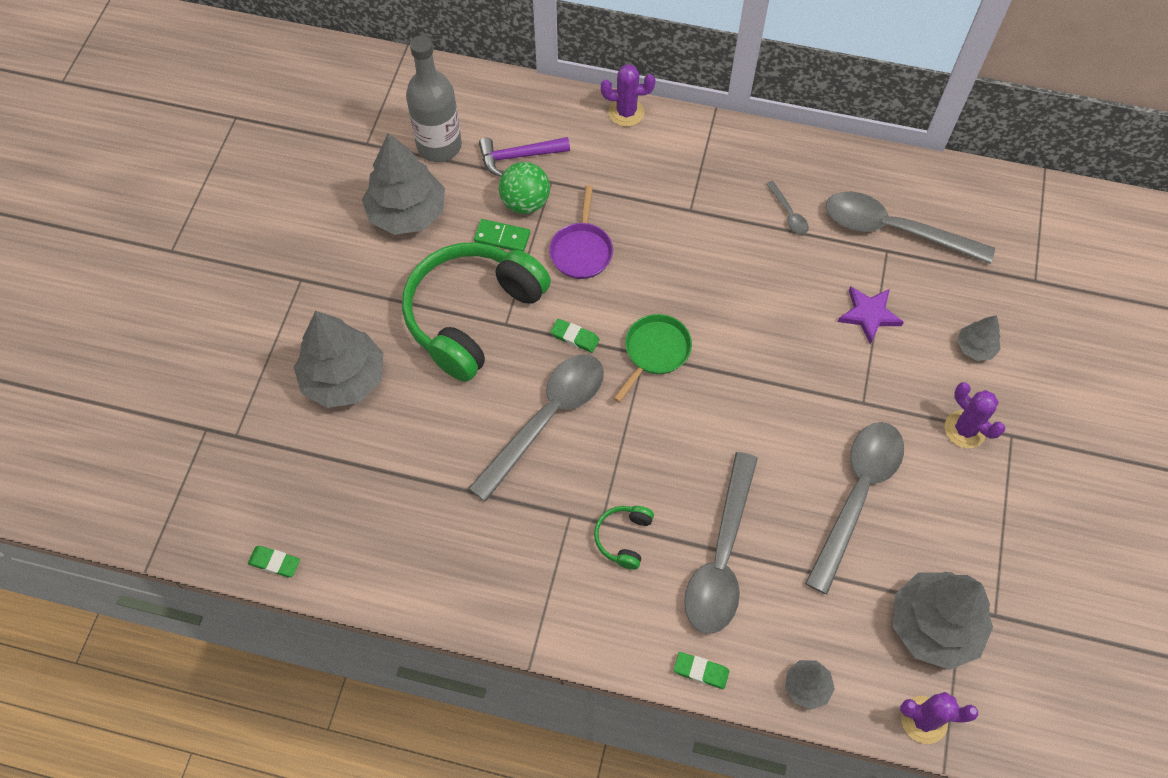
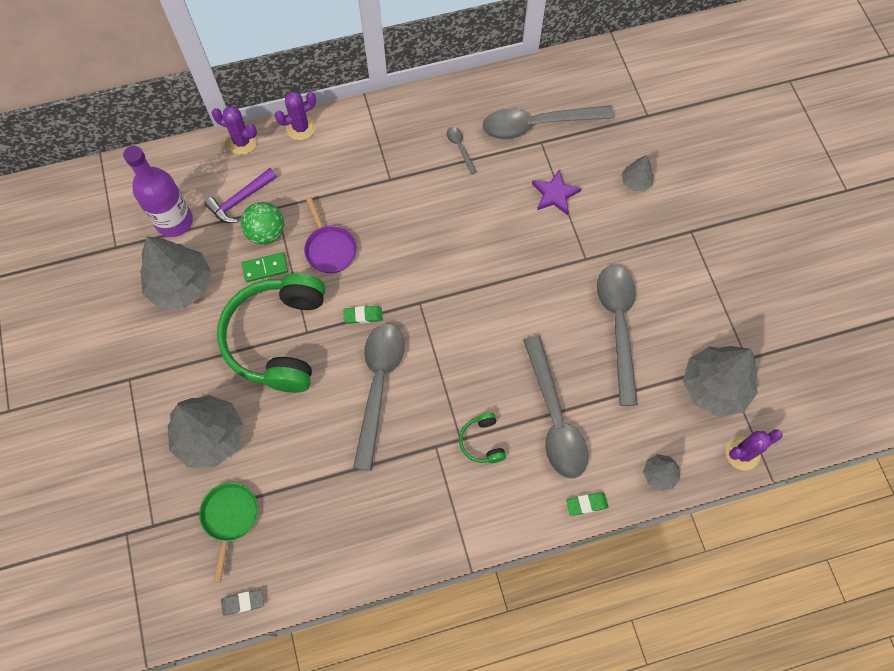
camera: 30 degrees left, 5 degrees up
(275, 562) = (243, 602): green eraser -> grey eraser
(439, 146) = (174, 221): grey bottle -> purple bottle
(654, 352) = (426, 297): green pan -> green pan (230, 518)
(788, 214) = (460, 148): grey spoon -> grey spoon turned 150 degrees counterclockwise
(965, 429) = (660, 243): purple cactus -> purple cactus (242, 142)

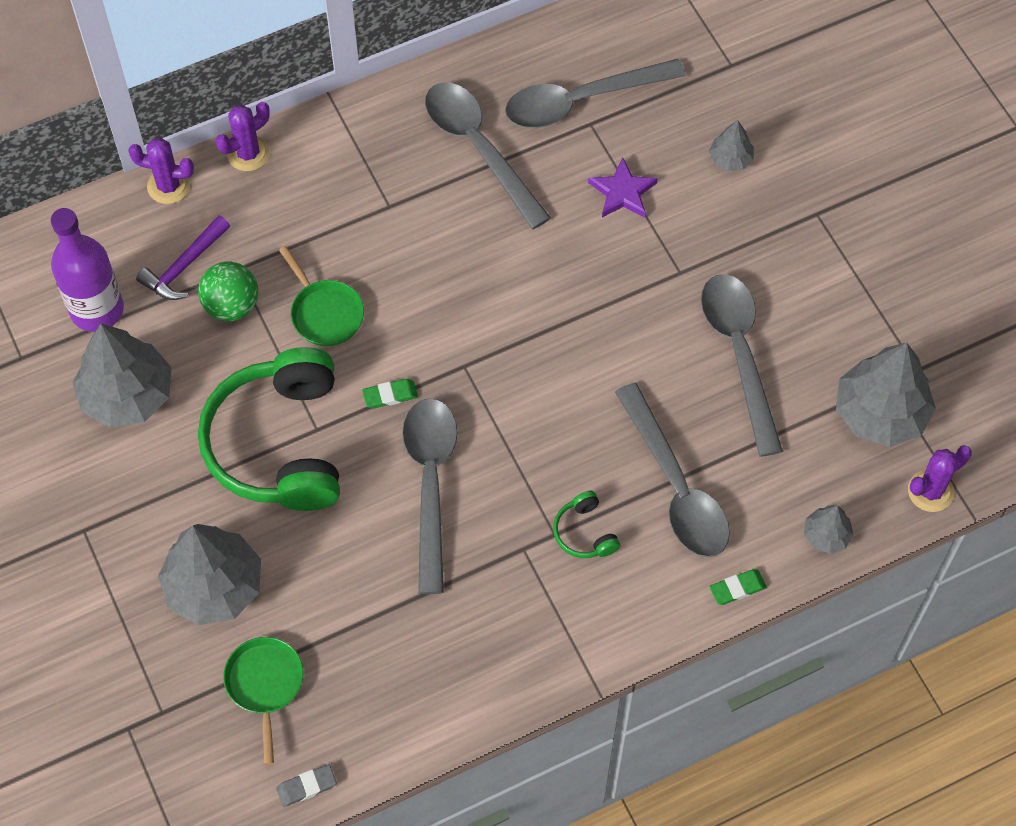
camera: 10 degrees left, 5 degrees down
(265, 268) = (240, 353): green domino -> none
(329, 248) = (324, 313): purple pan -> green pan
(460, 148) = (479, 149): grey spoon -> grey spoon, size x2.38

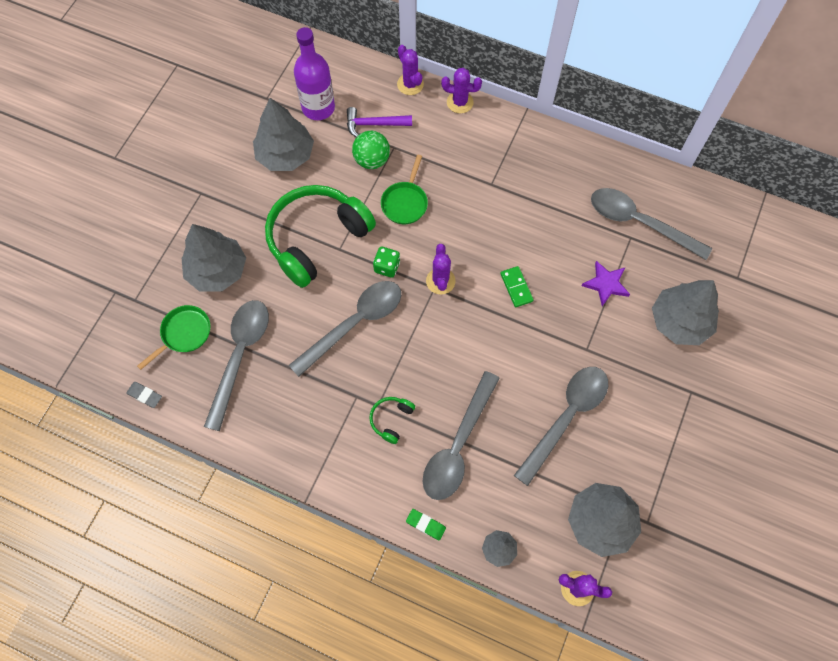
camera: 50 degrees right, 5 degrees up
(390, 395) = (387, 267): green eraser -> green dice
(462, 353) = (440, 281): none -> purple cactus
(479, 149) = (563, 198): grey spoon -> grey spoon (240, 356)
(543, 282) = (516, 287): none -> green domino
(730, 159) = (680, 321): grey tree -> grey tree, size x2.05

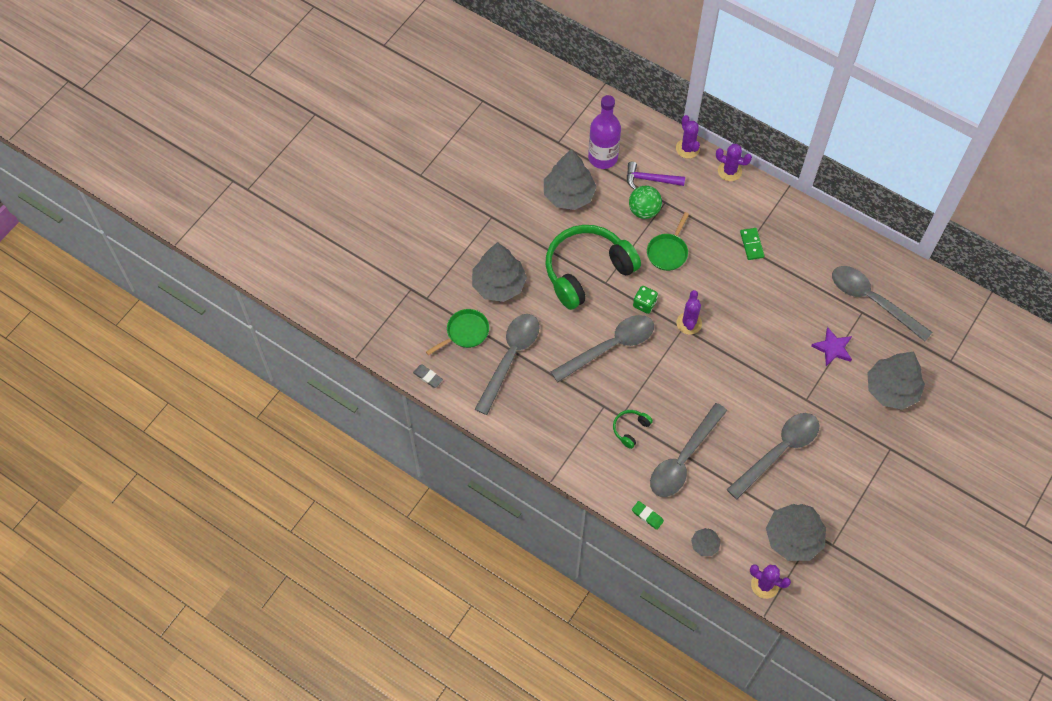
camera: 10 degrees right, 5 degrees down
(516, 287) = (754, 339): green domino -> green domino (751, 245)

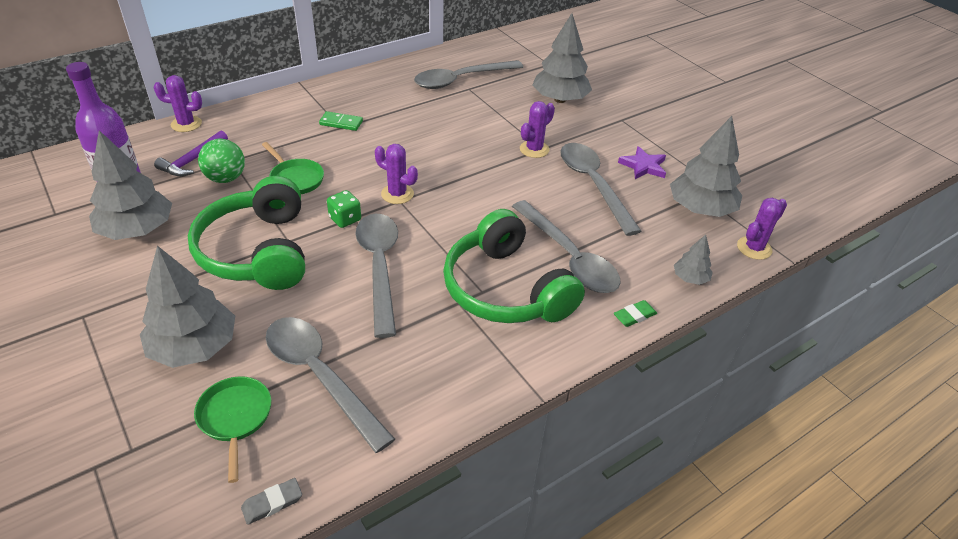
camera: 70 degrees left, 20 degrees down
(630, 429) = (505, 289): green headphones -> green headphones, size x2.46
(729, 171) = (244, 108): purple cactus -> purple cactus (534, 149)
(832, 348) = (495, 115): purple star -> purple star (643, 166)

